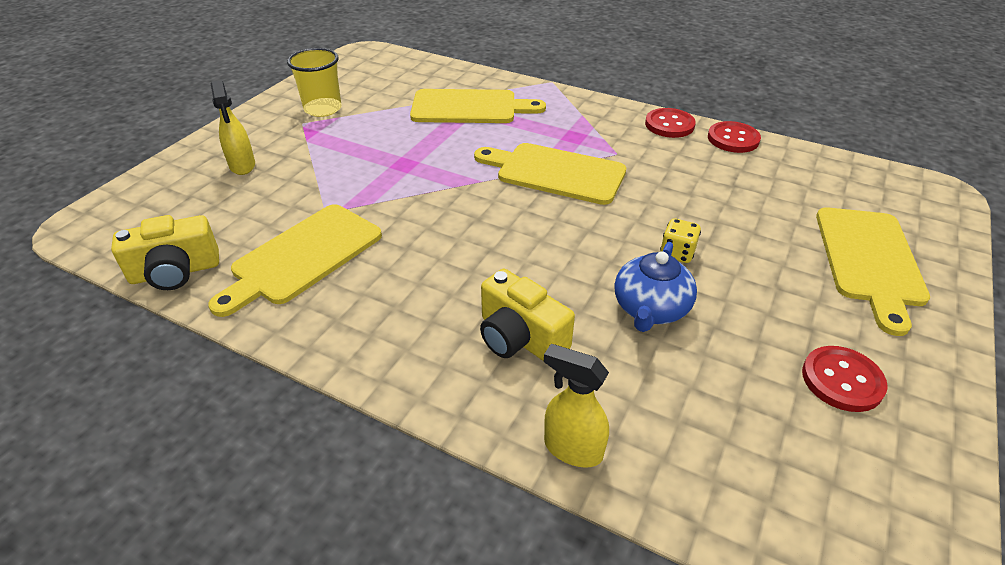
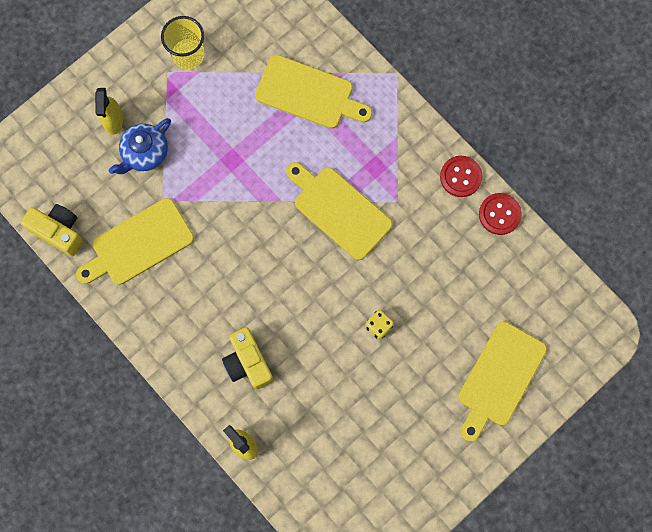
camera: 20 degrees right, 35 degrees up
(175, 272) = (59, 231): yellow camera -> yellow camera turned 150 degrees counterclockwise
(650, 309) = (334, 368): blue teapot -> blue teapot (144, 153)
(842, 380) = (410, 457): red button -> none

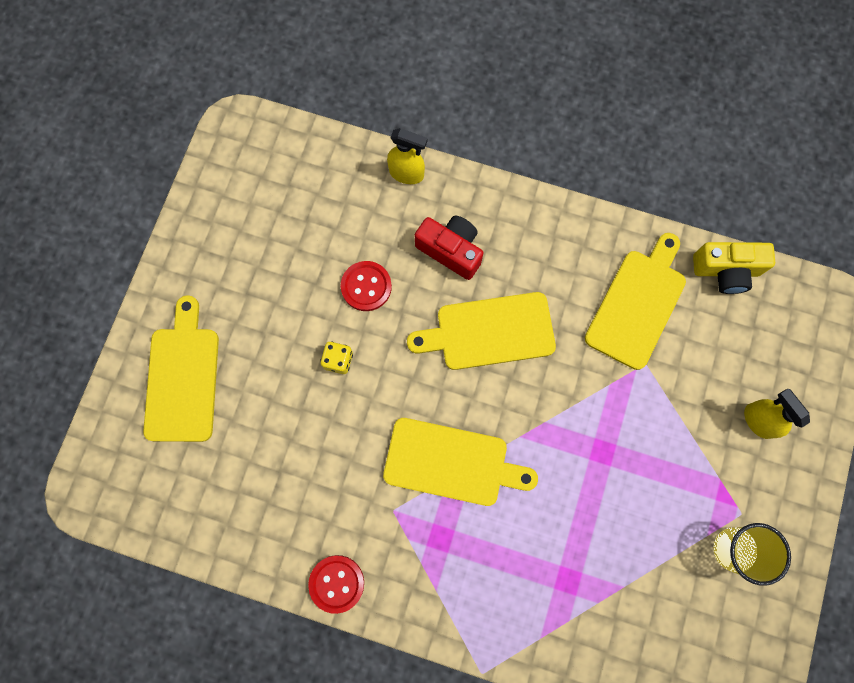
camera: 150 degrees right, 0 degrees up
(144, 153) = (699, 404): blue teapot -> none
(248, 362) = (451, 250): yellow camera -> red camera
(309, 93) = (568, 584): yellow cutting board -> yellow cutting board (489, 332)
(499, 214) = (269, 563): red button -> red button (366, 286)

